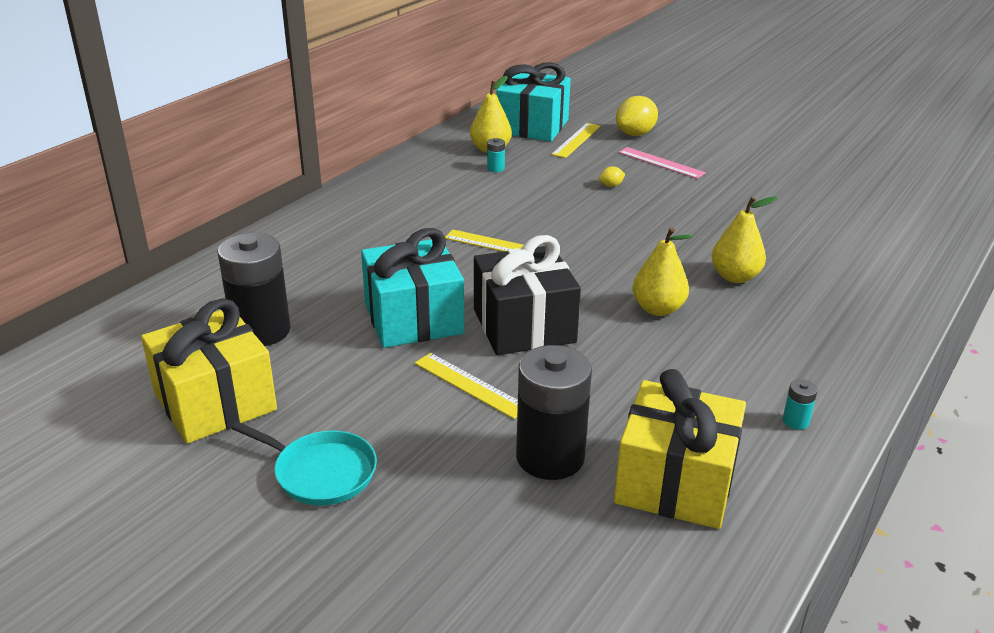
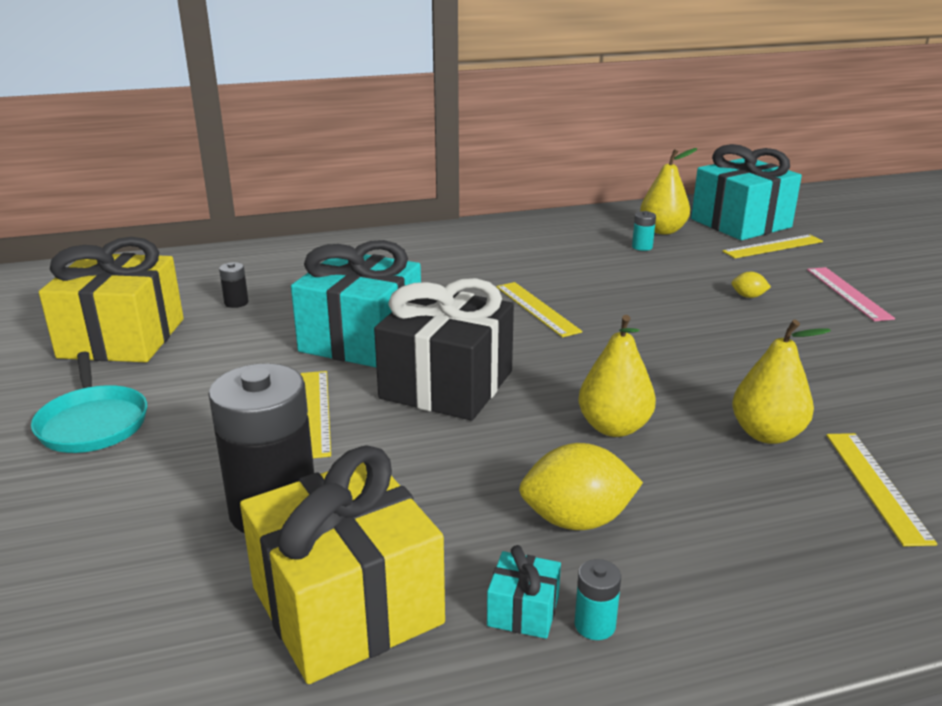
camera: 40 degrees right, 5 degrees down
(261, 331) = (236, 303): black battery -> black battery, size x0.40
(635, 134) = (857, 259): yellow lemon -> yellow lemon (577, 520)
(757, 433) = (523, 611): none -> turquoise gift
(815, 283) = (876, 485): none -> yellow ruler

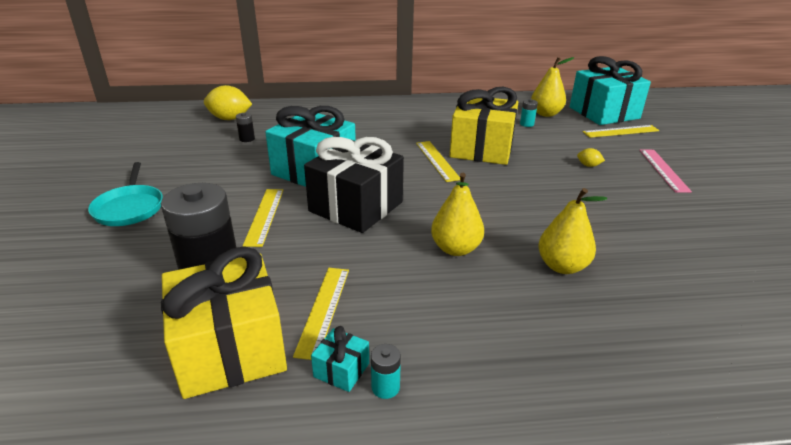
camera: 10 degrees right, 5 degrees up
(122, 338) = (169, 155): yellow gift -> yellow gift (481, 149)
(577, 520) = (403, 311): yellow lemon -> yellow lemon (230, 119)
(876, 485) = (628, 314): yellow ruler -> yellow ruler (323, 310)

